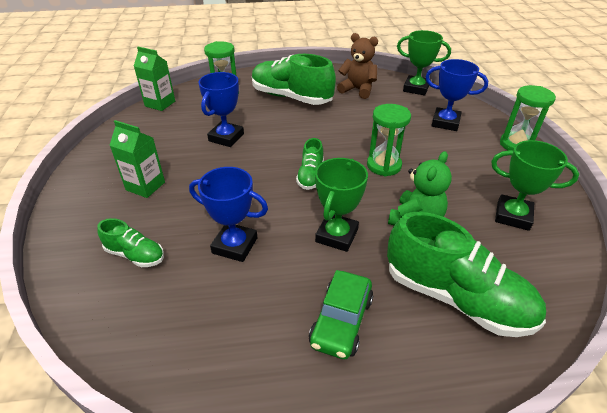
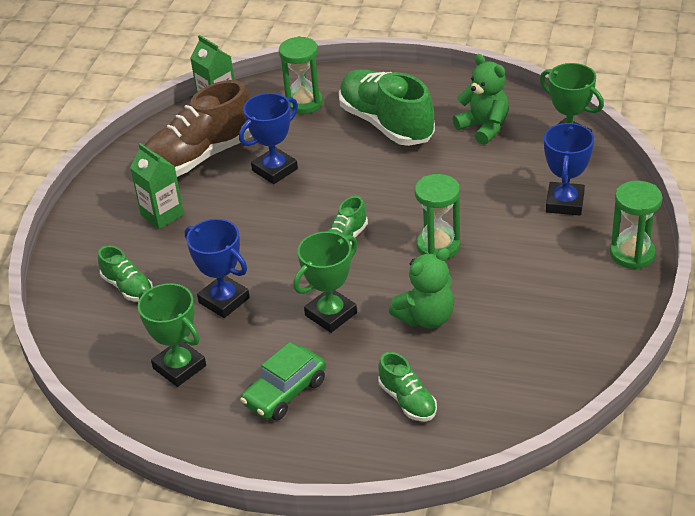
camera: 25 degrees right, 0 degrees up
(161, 139) = (199, 157): none -> brown shoe
(357, 90) = (484, 127): brown teddy bear -> green teddy bear
(445, 122) = (564, 203): blue trophy -> blue trophy turned 60 degrees clockwise
(456, 297) = (407, 401): green shoe -> green shoe, size x0.50
(512, 216) = (540, 339): green trophy -> green trophy (179, 367)

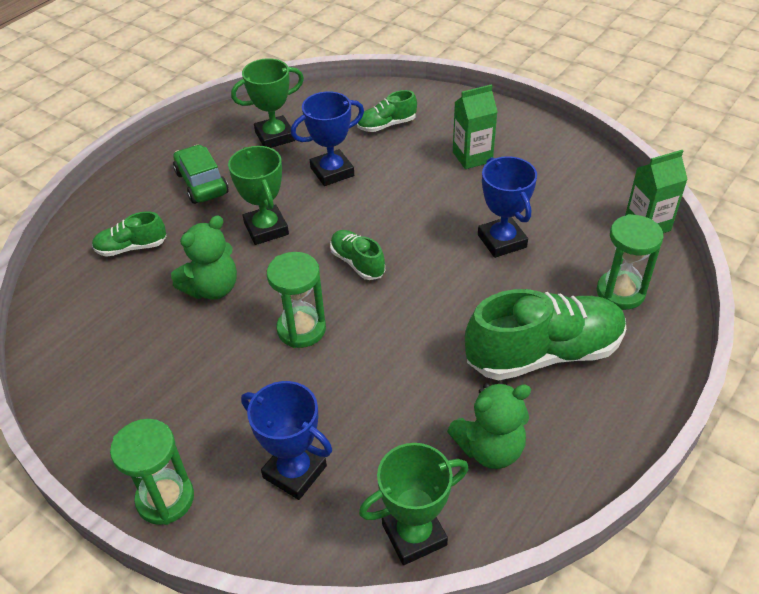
camera: 110 degrees right, 5 degrees up
(199, 157) = (551, 194): brown shoe -> none
(426, 318) = (212, 288): green teddy bear -> green teddy bear turned 120 degrees counterclockwise

